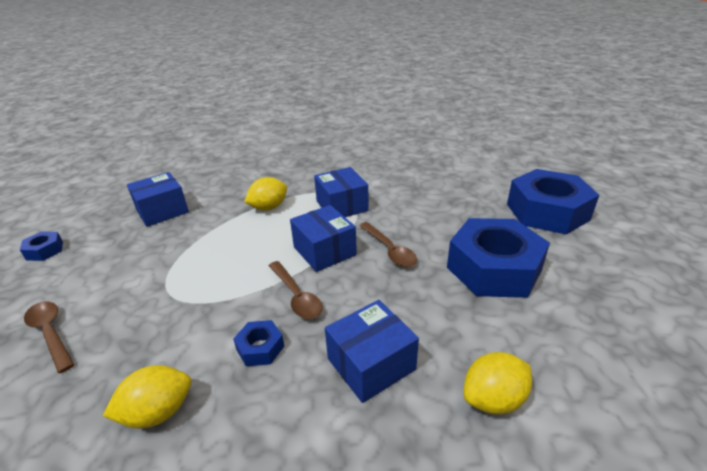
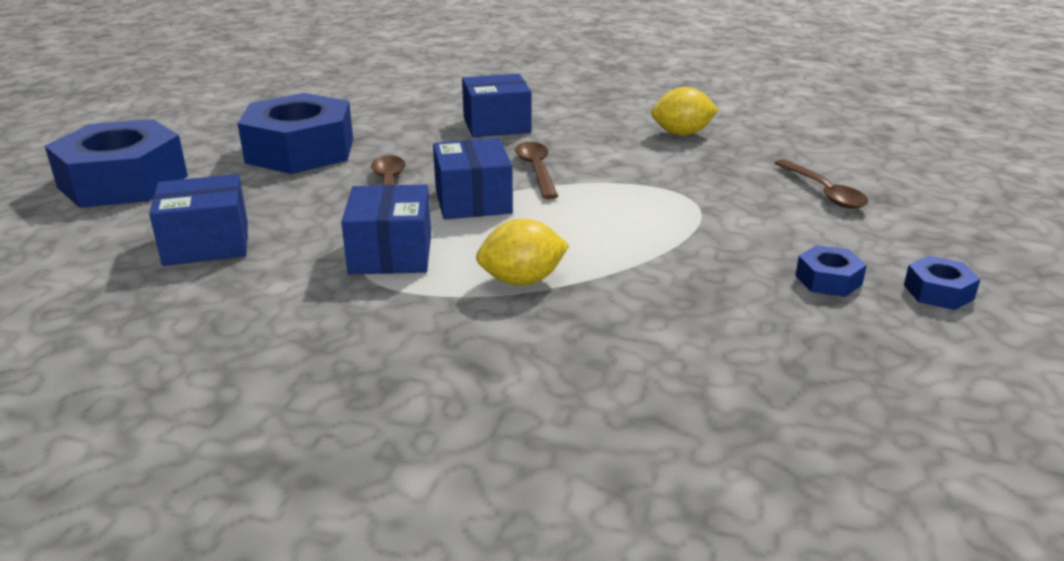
camera: 160 degrees left, 5 degrees down
(162, 211) = (742, 323): blue box -> blue box (206, 244)
(260, 348) = (589, 147): blue nut -> blue nut (828, 280)
(493, 399) = (425, 101): yellow lemon -> none

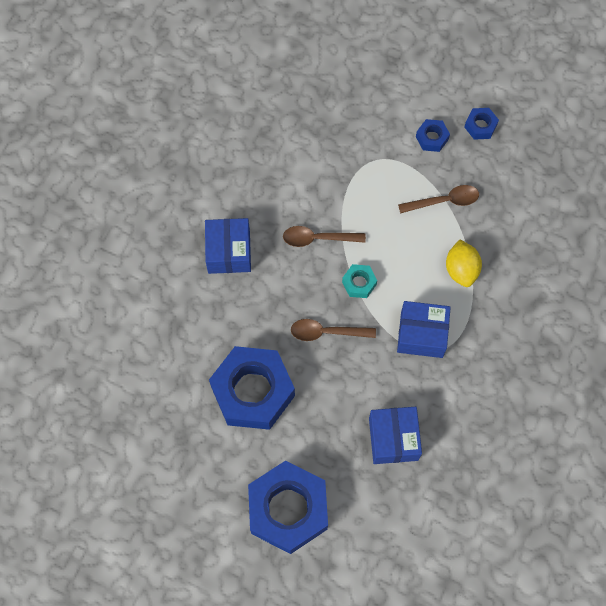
camera: 80 degrees left, 40 degrees up
(473, 201) = (359, 283): blue box -> turquoise nut
(682, 134) = (271, 134): yellow lemon -> none
(824, 192) = (380, 86): brown spoon -> brown spoon (444, 201)
(938, 292) = (498, 83): blue nut -> blue nut (432, 138)

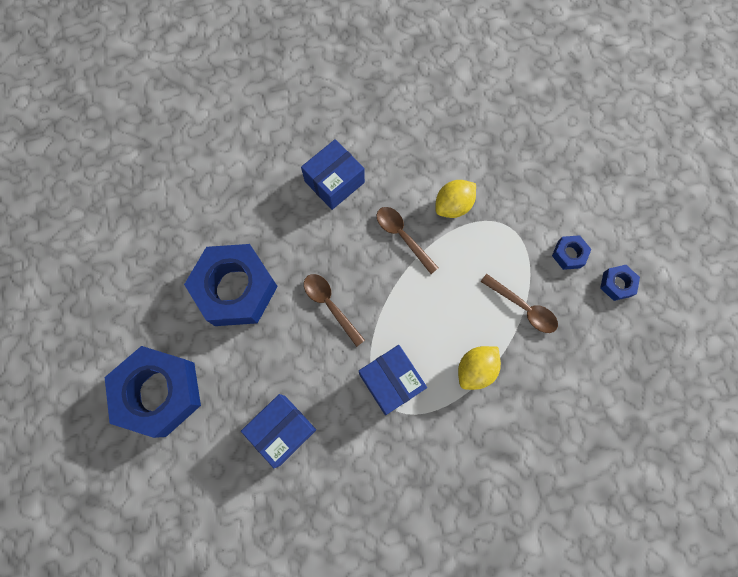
camera: 50 degrees right, 5 degrees up
(325, 184) = (453, 205): none -> yellow lemon
(359, 283) = (392, 297): turquoise nut -> none

